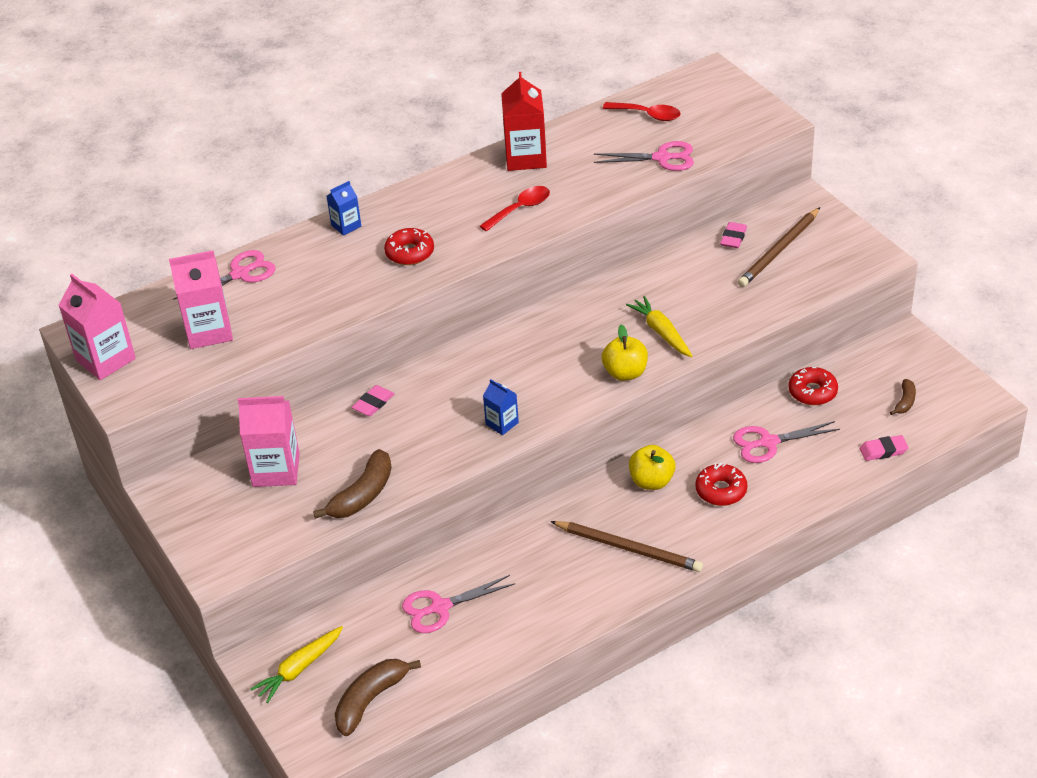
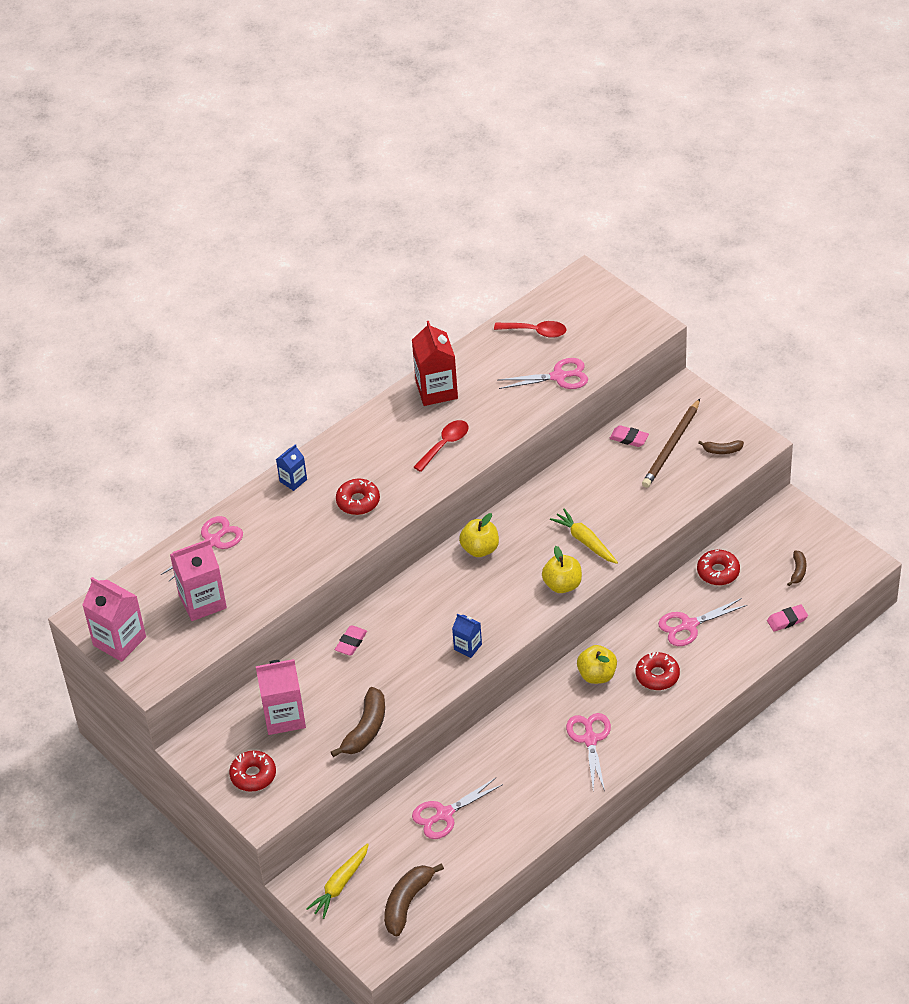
camera: 10 degrees left, 5 degrees up
(222, 527) = (253, 775): none -> red donut
(542, 327) = (480, 549): none -> yellow apple
(628, 548) = (590, 739): brown pencil -> pink scissors
(733, 238) = (629, 438): pink eraser -> pink eraser turned 75 degrees counterclockwise
(835, 260) = (722, 450): none -> brown banana

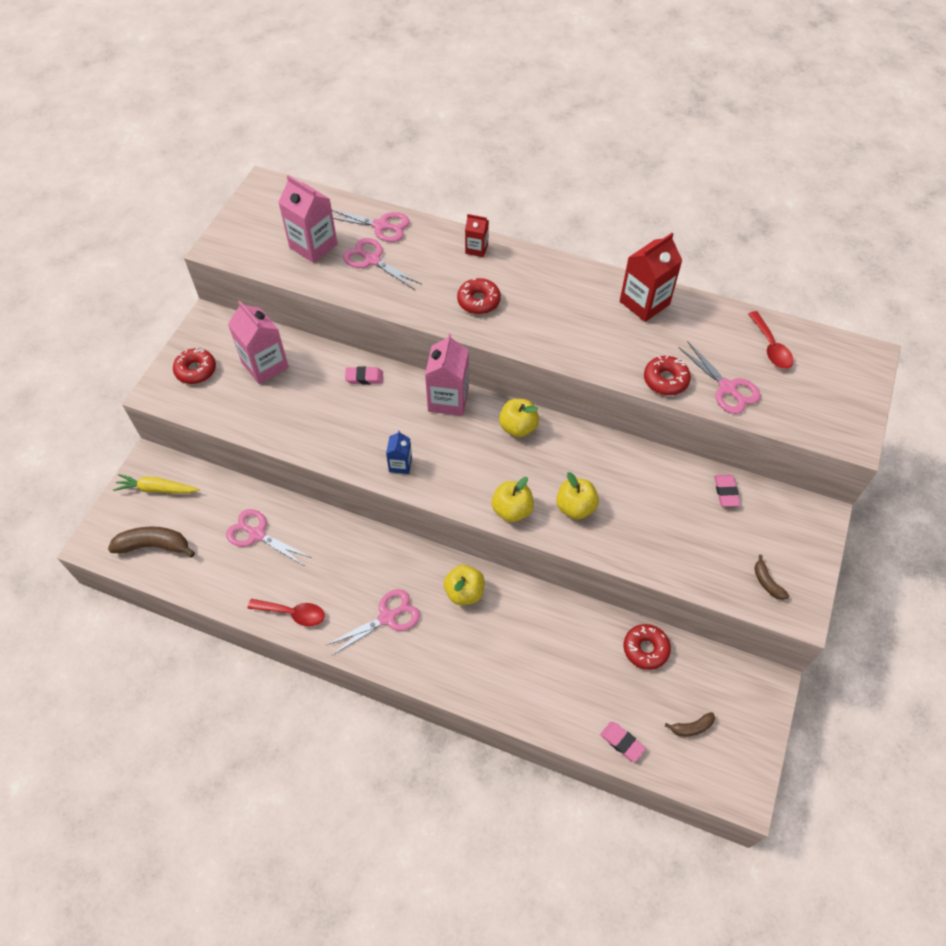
camera: 60 degrees right, 10 degrees up
(119, 641) = (249, 213): pink carton -> pink carton (448, 399)
(293, 480) = (476, 249): blue carton -> red carton
(365, 729) = (274, 427): brown banana -> none
(445, 444) = (583, 335): red spoon -> red spoon (293, 613)
(585, 541) = (575, 507): yellow carrot -> yellow apple
(657, 675) = (489, 645): red donut -> red donut (665, 380)
(671, 446) = (741, 533): brown pencil -> none
(688, 625) = (564, 649): pink scissors -> pink scissors (372, 260)

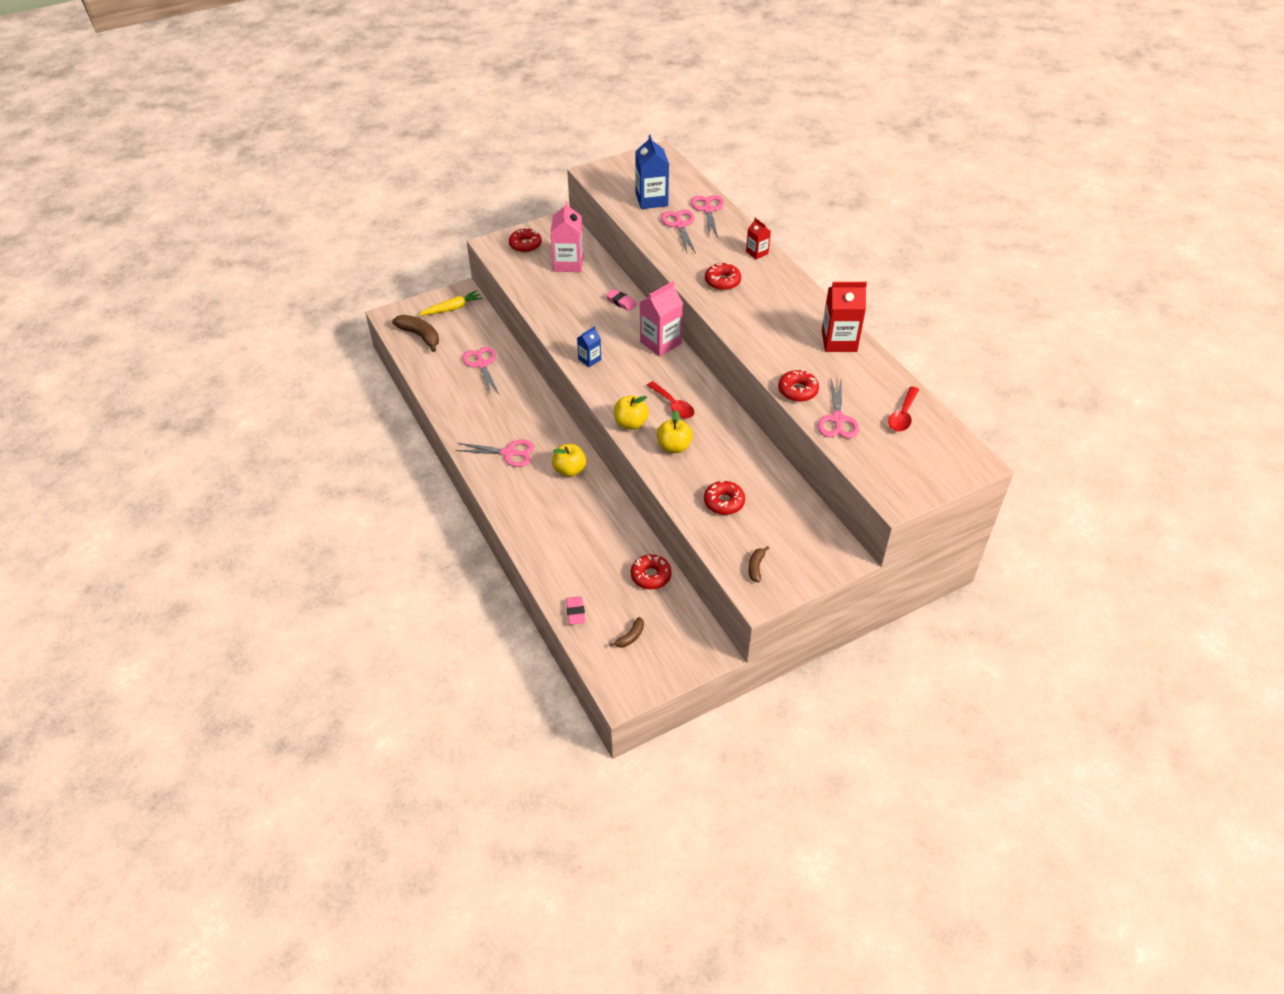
camera: 40 degrees right, 10 degrees down
(157, 489) = (452, 308): yellow carrot -> yellow carrot turned 105 degrees clockwise
(293, 613) = (457, 416): red spoon -> red spoon (673, 405)
(313, 246) = (651, 200): pink carton -> blue carton
(381, 226) = (708, 210): pink scissors -> pink scissors turned 150 degrees counterclockwise
(518, 427) = (688, 383): yellow apple -> none
(675, 535) = (724, 502): none -> red donut
(691, 727) = (630, 637): brown banana -> brown banana turned 75 degrees counterclockwise
(726, 492) = (790, 501): pink eraser -> none

